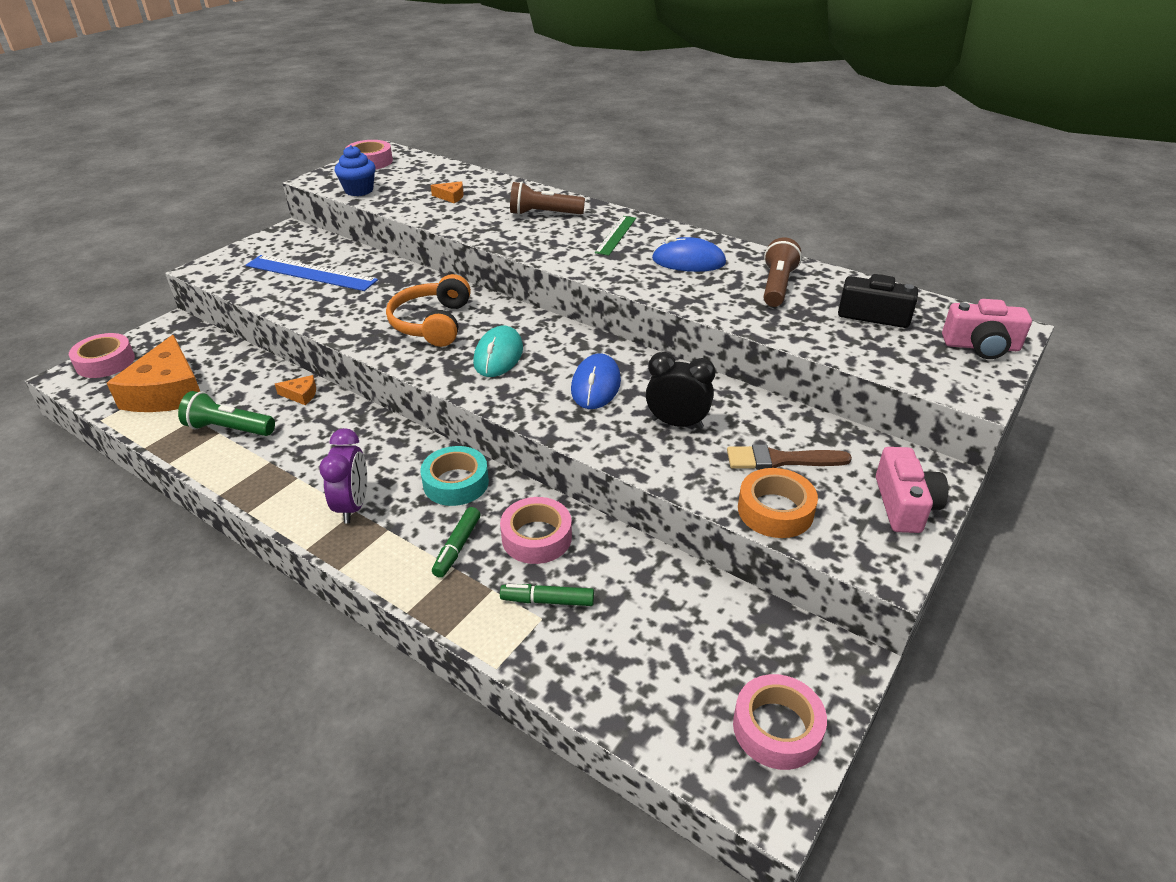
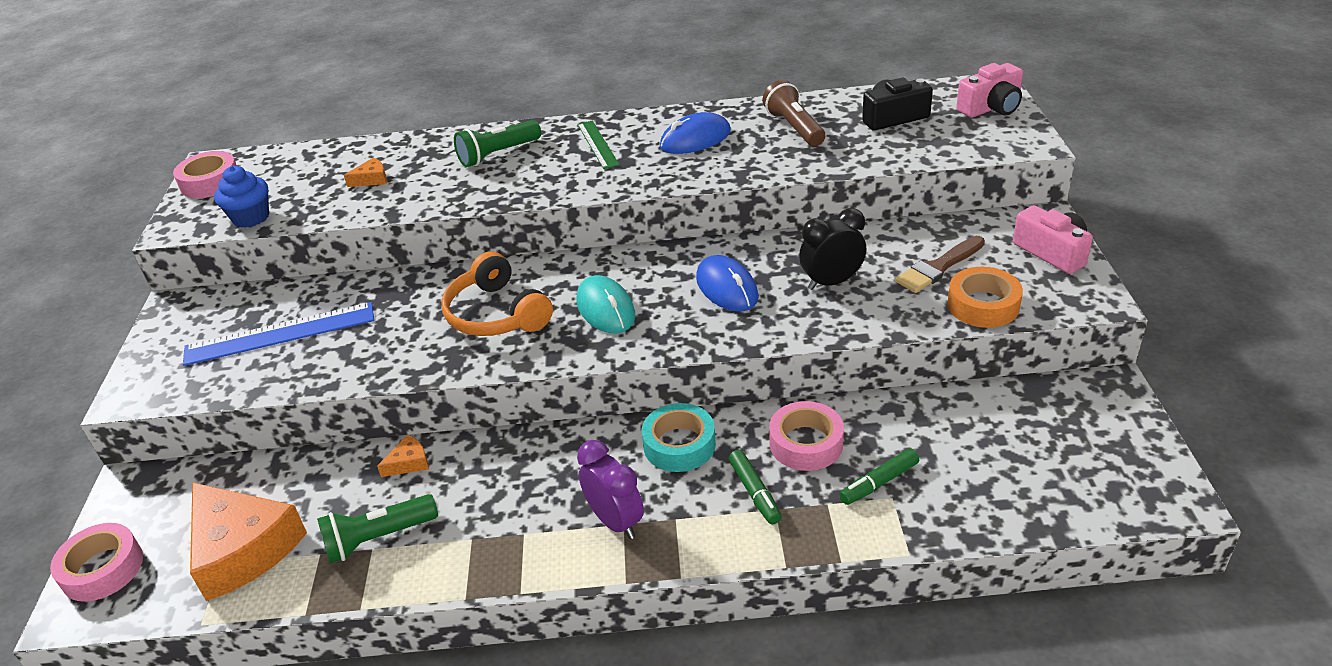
camera: 35 degrees left, 0 degrees up
(544, 214) = (498, 154): brown flashlight -> green flashlight
(777, 728) = (1128, 457): pink tape -> none

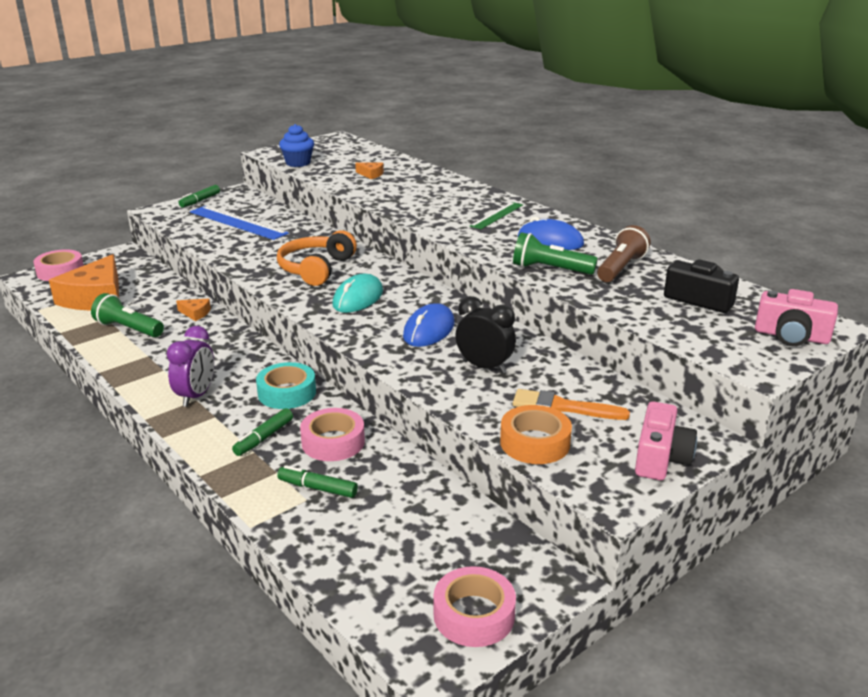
camera: 50 degrees right, 10 degrees down
(157, 346) = (200, 201): none -> green marker
(210, 182) = (319, 144): pink tape -> pink tape (474, 615)
(498, 154) = (443, 194): green flashlight -> green flashlight (550, 269)
(938, 267) = (563, 407): brown brush -> orange brush

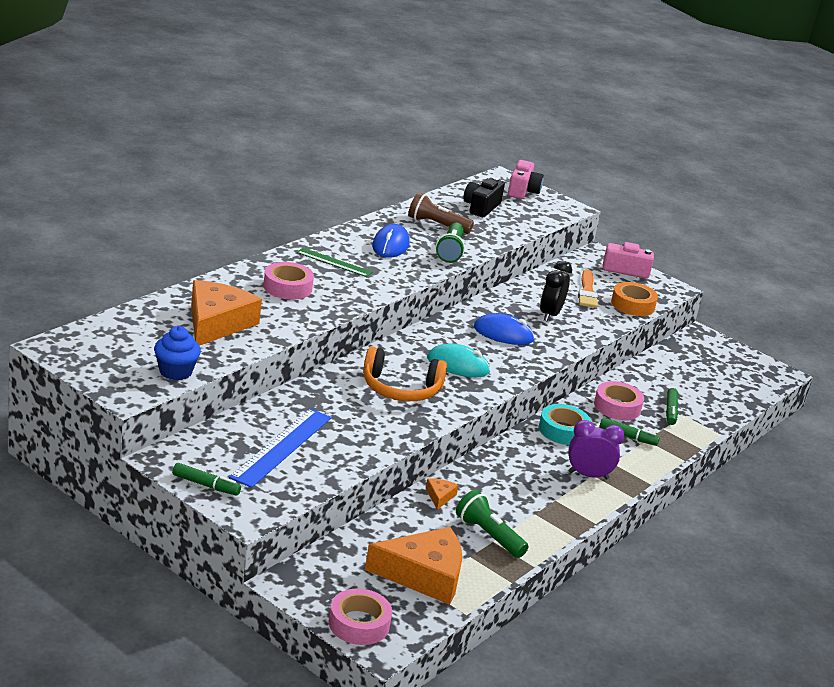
camera: 105 degrees left, 0 degrees up
(128, 329) = (488, 535): green flashlight -> green flashlight turned 120 degrees clockwise
(371, 174) = (216, 323): orange cheese -> orange cheese, size x2.43
(474, 615) = (741, 360): pink tape -> pink tape (287, 287)

